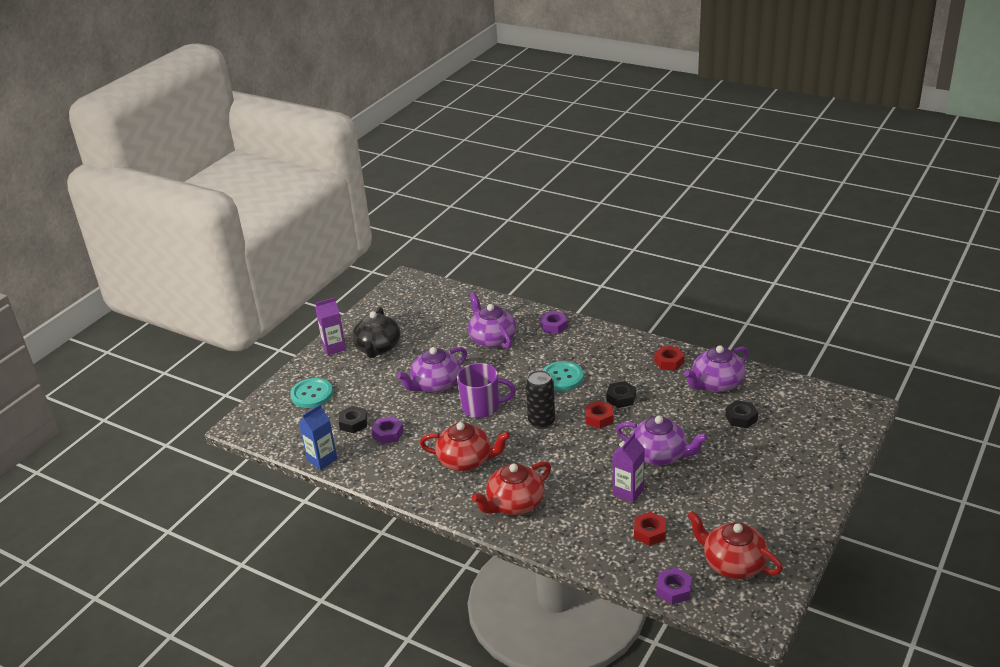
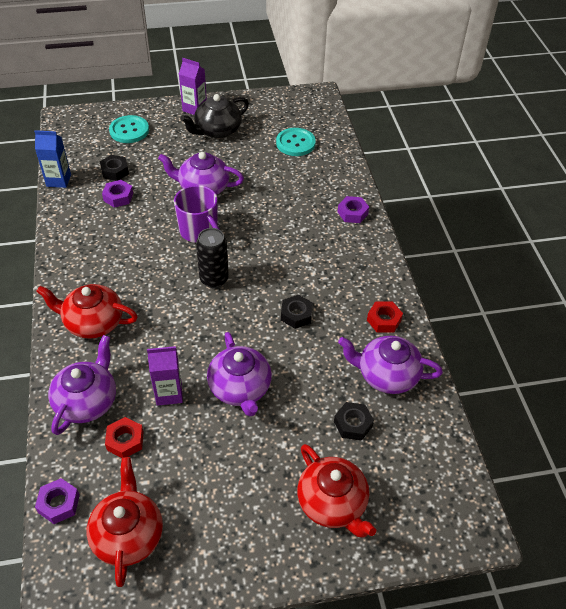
camera: 45 degrees right, 15 degrees up
(466, 460) = (123, 260): red teapot -> red teapot (332, 503)
(492, 339) = (294, 186): purple teapot -> purple teapot (87, 401)
(562, 377) = (287, 258): turquoise button -> turquoise button (295, 143)
(599, 418) = (254, 315): red nut -> none

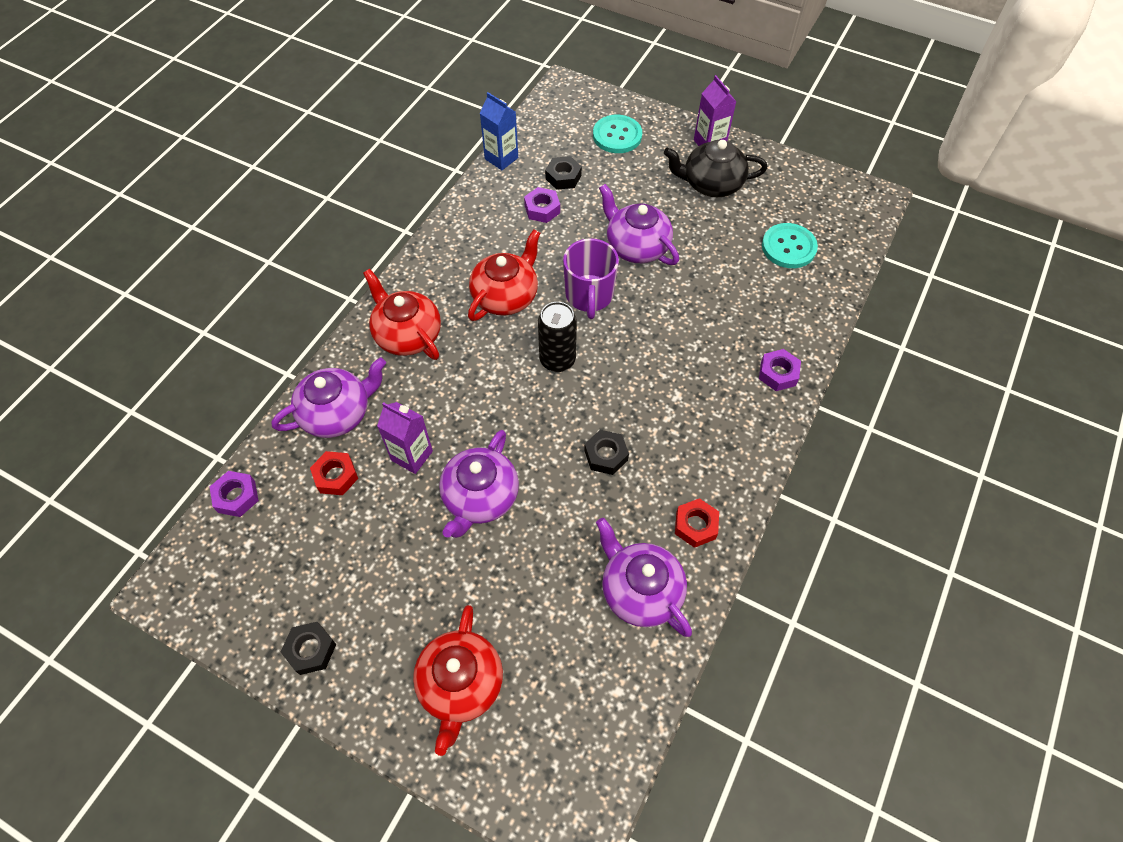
camera: 40 degrees right, 10 degrees up
(128, 534) = (264, 569): red teapot -> red teapot (506, 296)
(353, 424) = (555, 618): black nut -> black nut (311, 650)

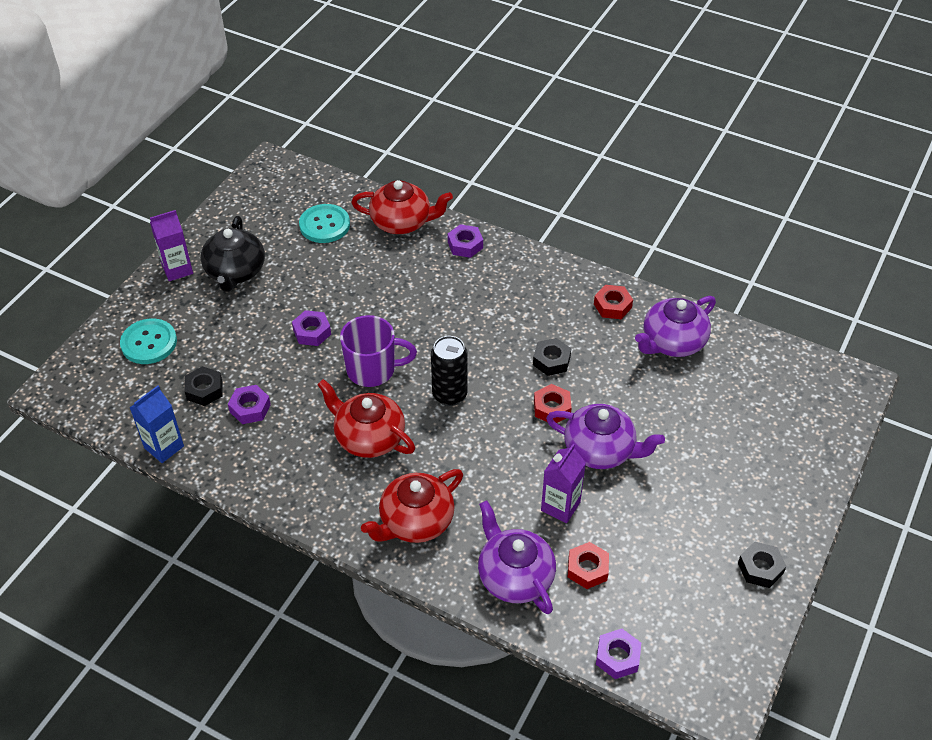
camera: 90 degrees left, 10 degrees down
(460, 684) = (768, 456): red teapot -> red teapot (402, 222)
(538, 453) = (552, 408): none -> red nut
(636, 246) = (312, 332): purple teapot -> purple nut

